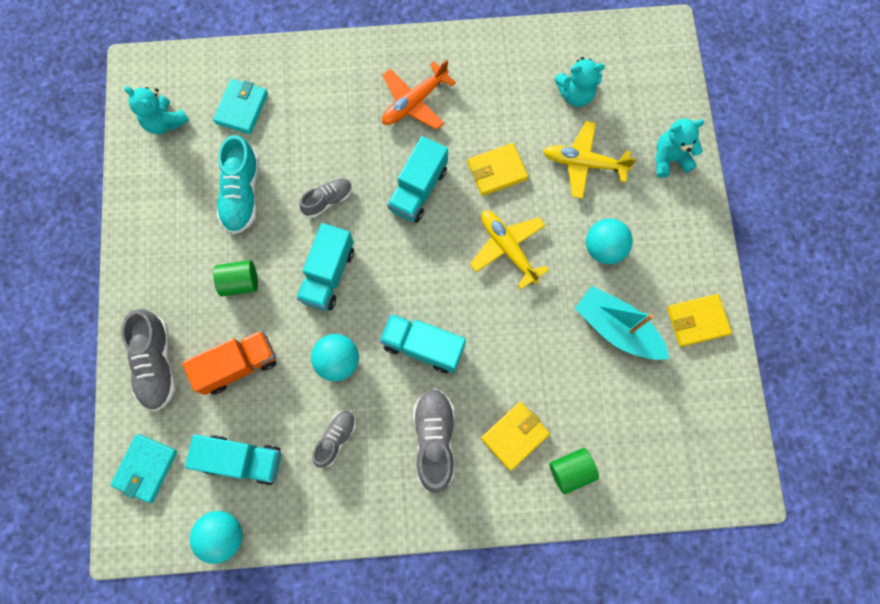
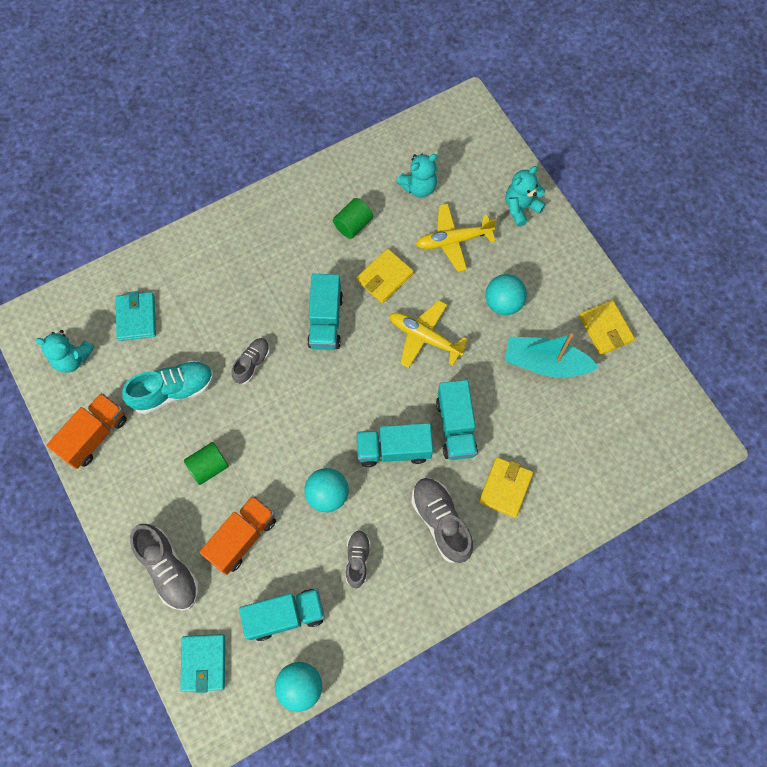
camera: 25 degrees left, 5 degrees down
(150, 204) = (94, 435): none -> orange truck
(242, 194) = (173, 390): turquoise shoe -> turquoise shoe turned 90 degrees counterclockwise
(328, 274) = (283, 426): turquoise truck -> turquoise truck (455, 427)
(414, 102) = (286, 249): orange plane -> none
(571, 471) = (564, 495): green cylinder -> green cylinder (353, 225)
(697, 321) = (605, 329): yellow wallet -> yellow wallet turned 75 degrees counterclockwise

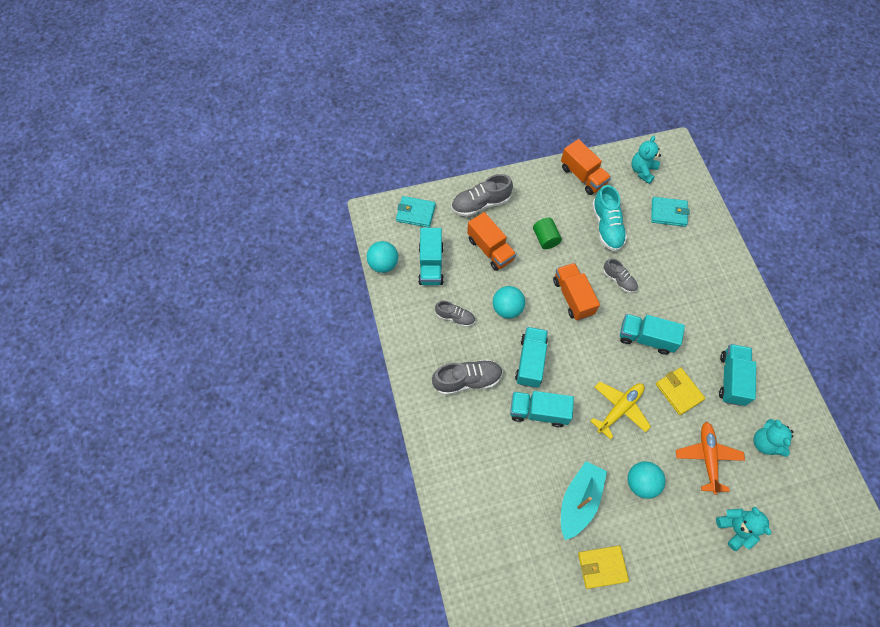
camera: 105 degrees right, 5 degrees down
(290, 415) = (573, 297): none -> orange truck
(353, 225) = (731, 379): green cylinder -> turquoise truck
(453, 240) = (707, 457): yellow plane -> orange plane
(505, 488) = (481, 435): yellow wallet -> none

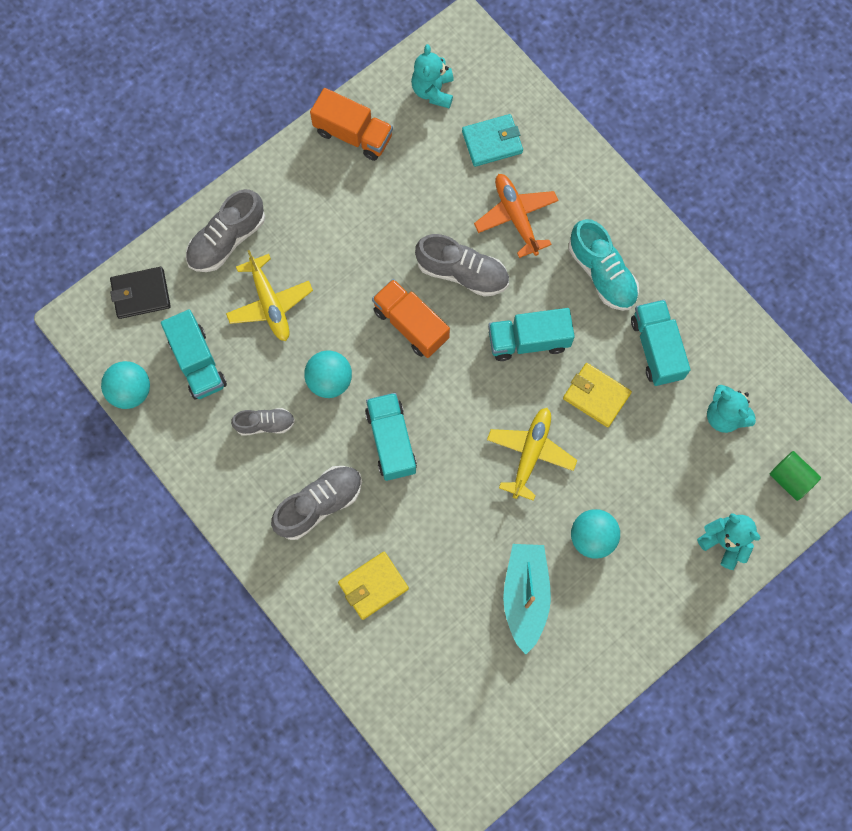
camera: 25 degrees left, 10 degrees up
(415, 213) = (141, 294): turquoise wallet -> black wallet
(490, 249) = (270, 303): orange truck -> yellow plane
(538, 412) = (429, 504): turquoise truck -> none
(545, 238) = (339, 254): green cylinder -> green cylinder (790, 479)
(602, 567) = (583, 663): yellow wallet -> yellow wallet (373, 586)
(607, 226) = (416, 199): turquoise shoe -> turquoise shoe (602, 273)
(619, 280) = (462, 272): grey shoe -> grey shoe, size x1.63
(707, 457) = (661, 467): orange plane -> orange plane (516, 216)

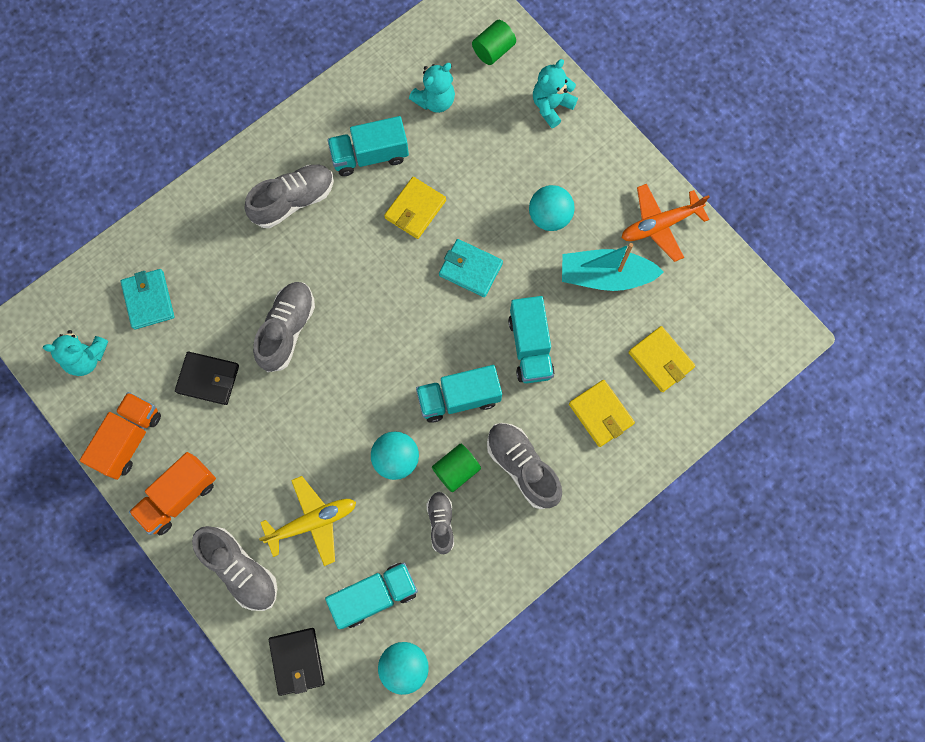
camera: 90 degrees left, 0 degrees up
(317, 439) = (456, 470): none -> green cylinder
(410, 324) = (339, 380): orange truck -> orange truck (178, 497)
(411, 201) = (208, 379): none -> black wallet
(431, 652) = (660, 360): none -> yellow wallet
(516, 216) = (230, 278): orange plane -> orange plane (660, 225)
(528, 340) = (359, 269): turquoise truck -> turquoise truck (530, 347)
(530, 453) = (470, 269): yellow plane -> turquoise wallet
(602, 273) = (293, 201): turquoise shoe -> grey shoe

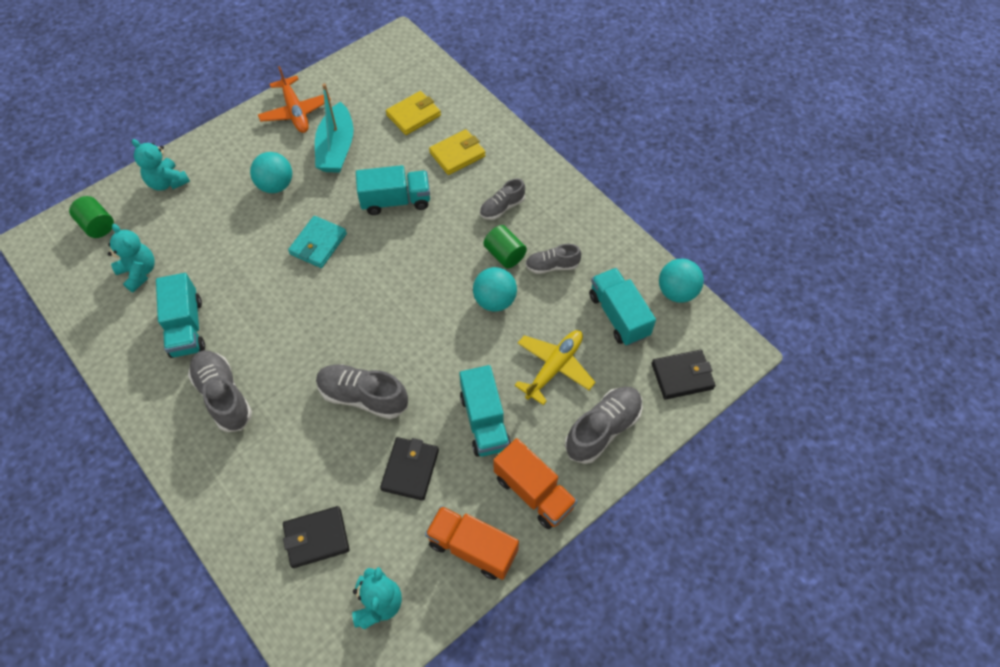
camera: 90 degrees left, 15 degrees down
(149, 300) = (316, 538): turquoise wallet -> black wallet
(312, 521) = (554, 367): yellow plane -> yellow plane turned 60 degrees clockwise
(415, 209) = (251, 288): yellow wallet -> none
(459, 398) = (439, 253): turquoise truck -> turquoise truck (484, 421)
(522, 467) = (502, 207): grey shoe -> grey shoe, size x0.61

